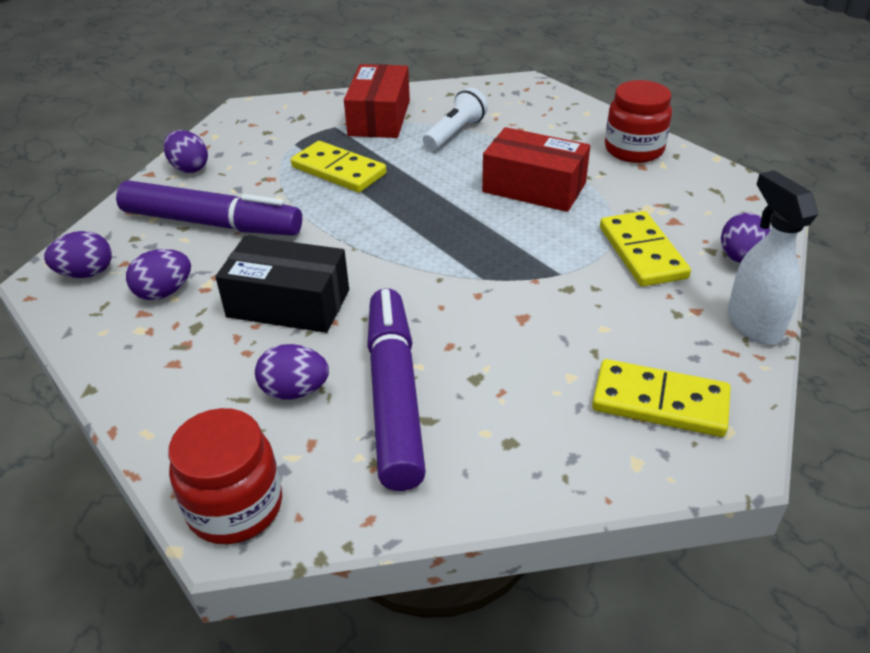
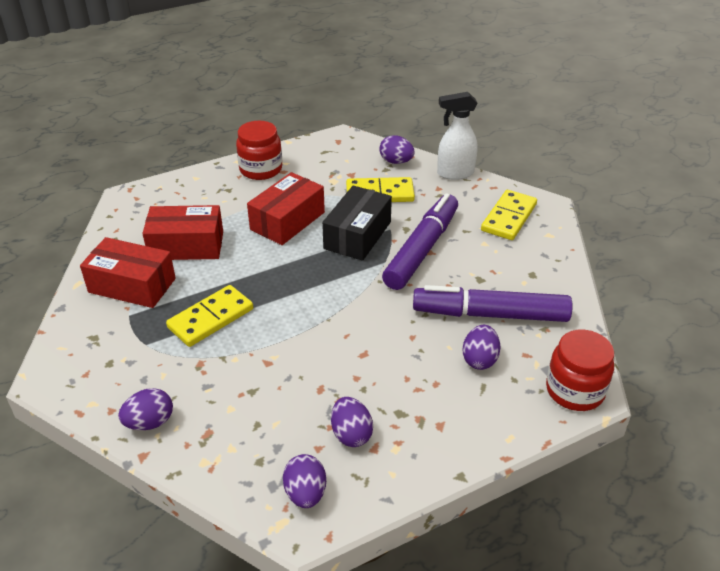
camera: 80 degrees left, 0 degrees up
(211, 223) = (259, 404): purple marker -> purple marker (422, 249)
(288, 303) = (386, 358): black box -> black box (357, 235)
(455, 133) = (186, 246): white flashlight -> red box

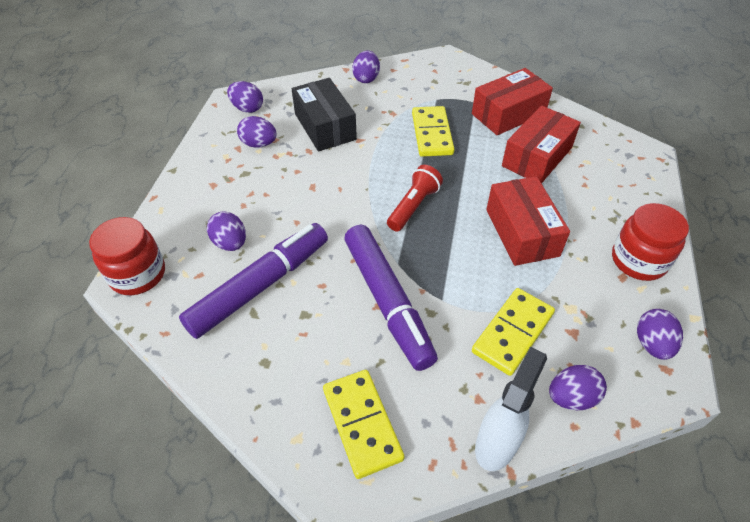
camera: 130 degrees right, 10 degrees up
(319, 282) = (413, 206): none -> red flashlight
(326, 149) = (652, 344): none -> purple egg
(357, 235) = (454, 268): black box -> black box (325, 126)

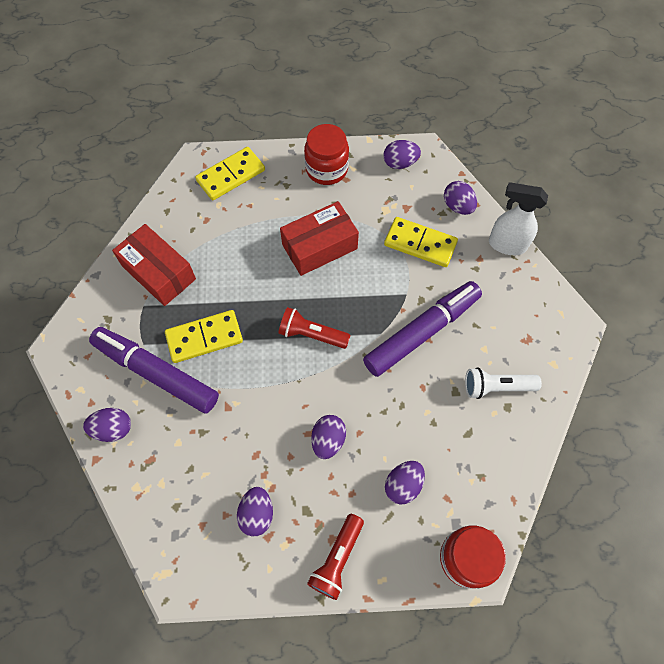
camera: 105 degrees left, 15 degrees up
(195, 184) = (337, 559): none -> red flashlight
(247, 108) = (195, 555): purple egg -> purple egg (328, 440)
(260, 286) = (441, 438): purple marker -> purple marker (156, 373)
(293, 358) = (496, 387): none -> white flashlight
(325, 126) = (212, 450): black box -> none
(362, 424) = (526, 325): yellow domino -> yellow domino (231, 175)
(537, 157) = (221, 243): red box -> none

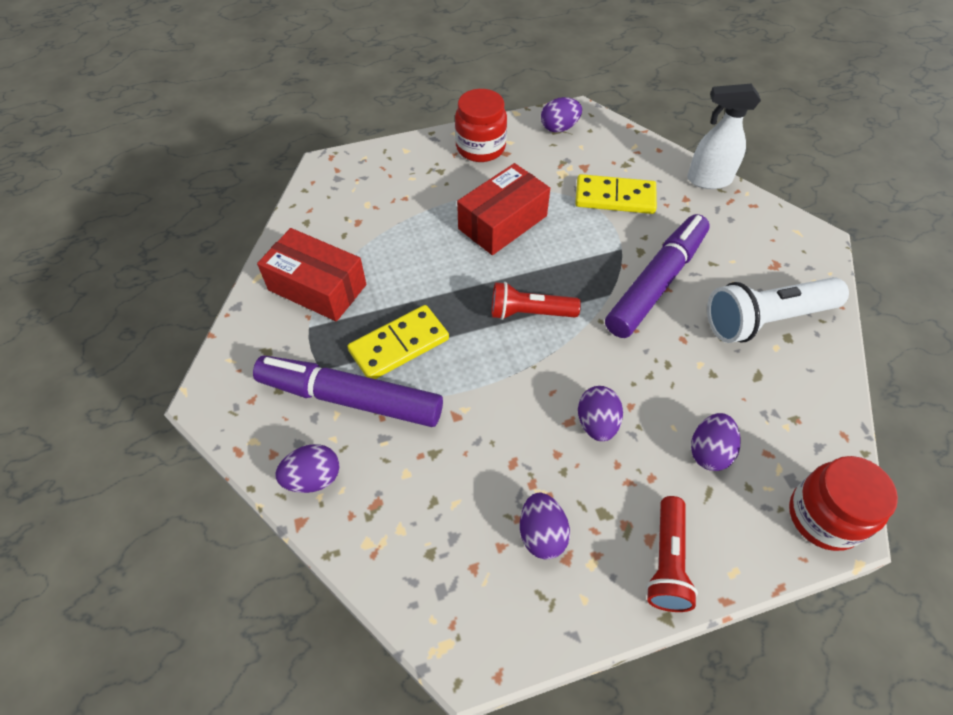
camera: 15 degrees left, 10 degrees down
(231, 175) = (372, 173): yellow domino -> none
(457, 206) = (639, 155): purple egg -> none
(496, 387) = (765, 320): white flashlight -> white flashlight, size x1.55

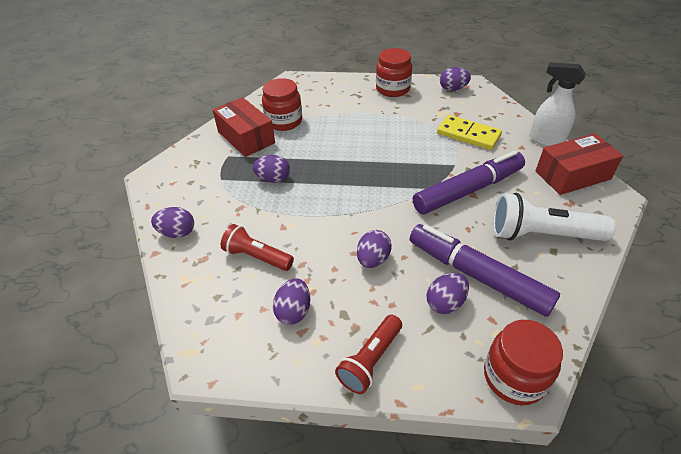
camera: 25 degrees right, 10 degrees down
(350, 398) = (226, 198): purple marker -> purple marker (477, 275)
(357, 244) = (284, 121): none -> red jar
(399, 345) = (273, 179): yellow domino -> purple egg
(502, 222) = (381, 131): red box -> red box (572, 175)
(529, 313) = (367, 184): red flashlight -> red flashlight (257, 257)

